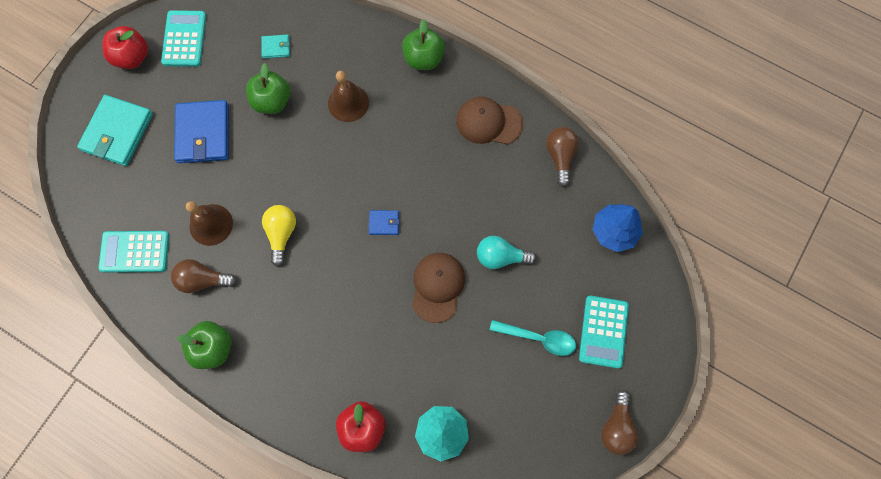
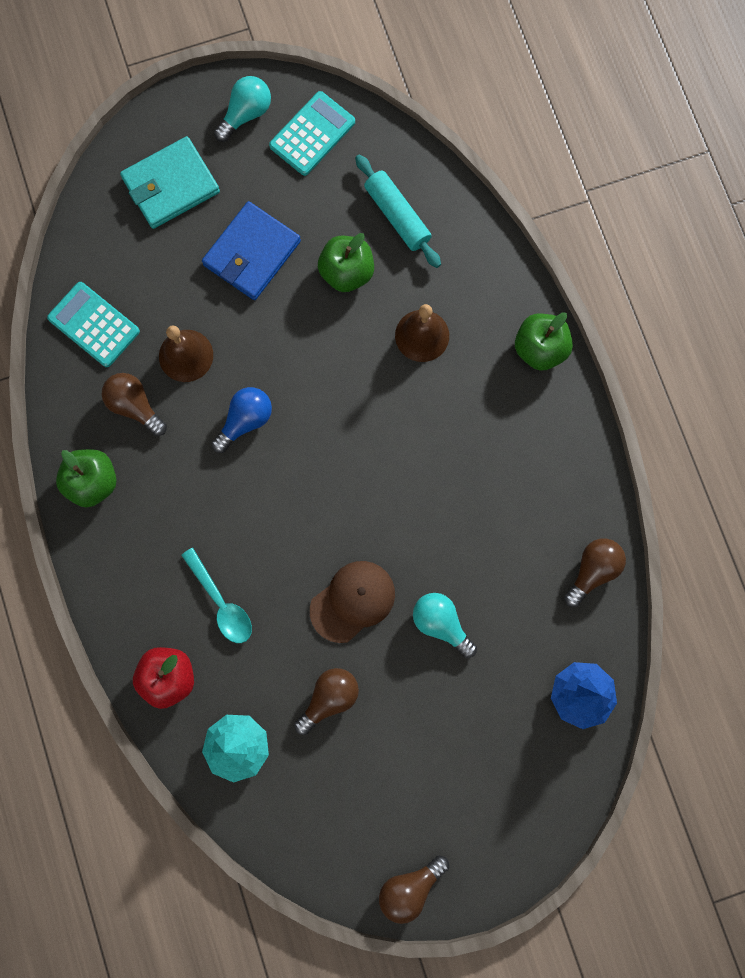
camera: 40 degrees right, 5 degrees up
(132, 57) = (246, 114): red apple -> turquoise light bulb
(276, 47) = (397, 216): turquoise wallet -> turquoise rolling pin
(281, 234) = (245, 421): yellow light bulb -> blue light bulb
(384, 223) = (354, 492): blue wallet -> none
(472, 356) = (329, 698): none -> brown light bulb
(489, 122) = (550, 473): brown cap -> none
(538, 338) = (408, 736): turquoise spoon -> turquoise spoon (221, 602)
(603, 331) = (479, 785): turquoise calculator -> none

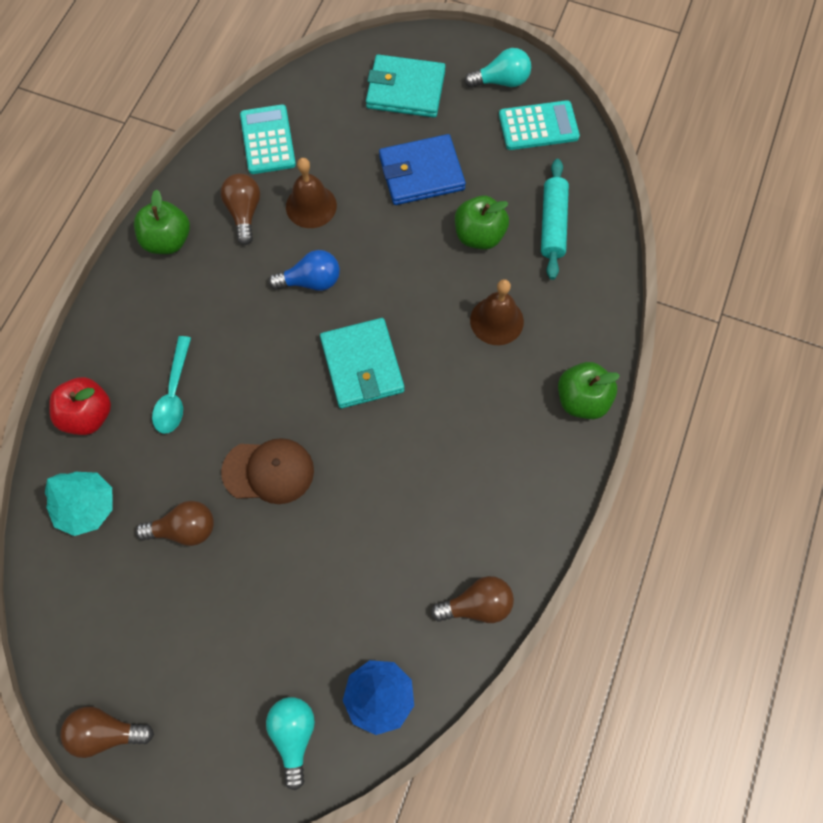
camera: 40 degrees right, 10 degrees down
(349, 458) = (362, 365): none -> turquoise wallet
(441, 623) = (319, 544): turquoise light bulb -> turquoise light bulb (293, 735)

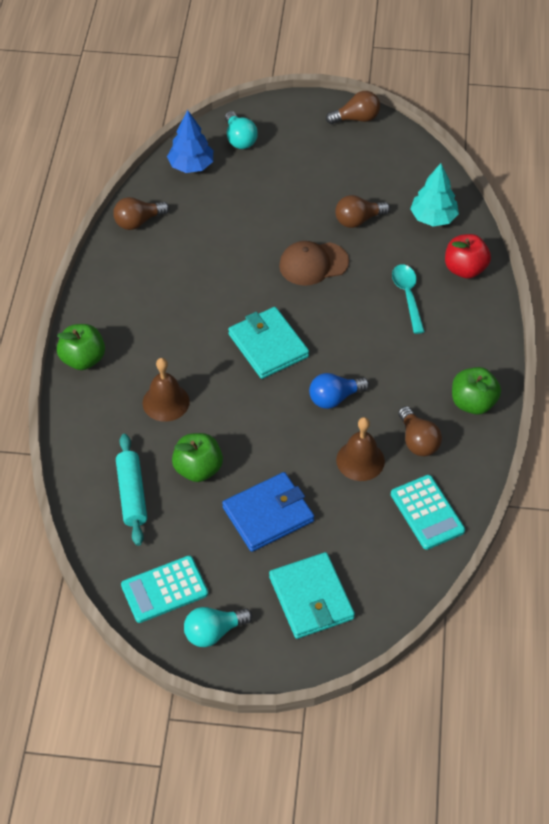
camera: 165 degrees right, 15 degrees down
(405, 90) = (311, 598): turquoise wallet -> turquoise wallet turned 75 degrees clockwise

